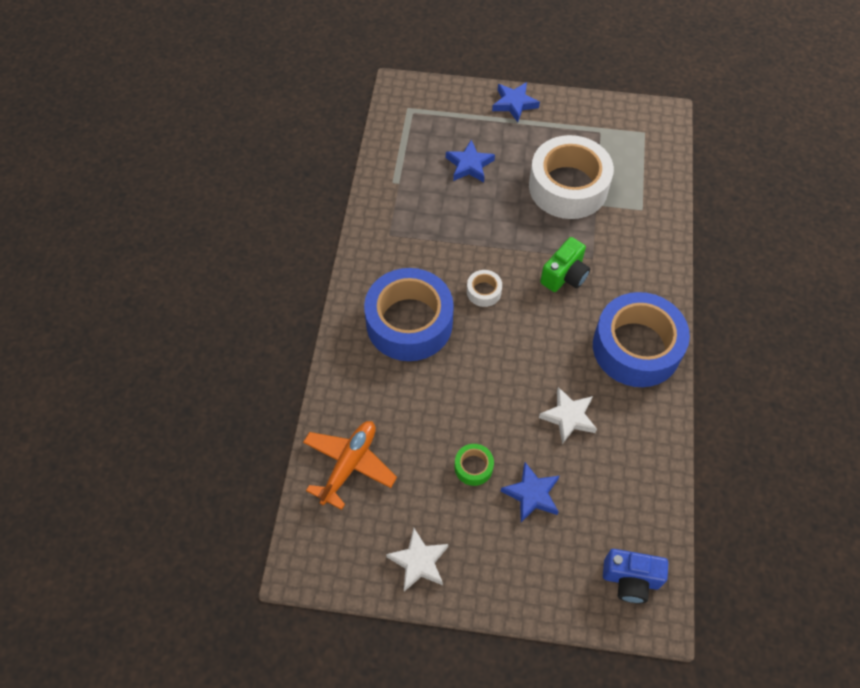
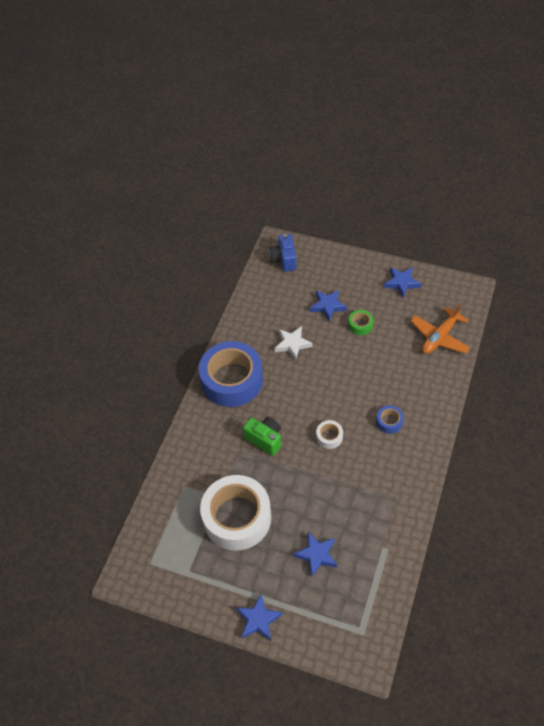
camera: 165 degrees left, 5 degrees down
(409, 323) = (389, 422): blue tape -> blue tape, size x0.41
(419, 562) = (401, 283): white star -> blue star
(564, 276) = (265, 439): green camera -> green camera turned 75 degrees clockwise
(630, 580) = (284, 260): blue camera -> blue camera turned 120 degrees counterclockwise

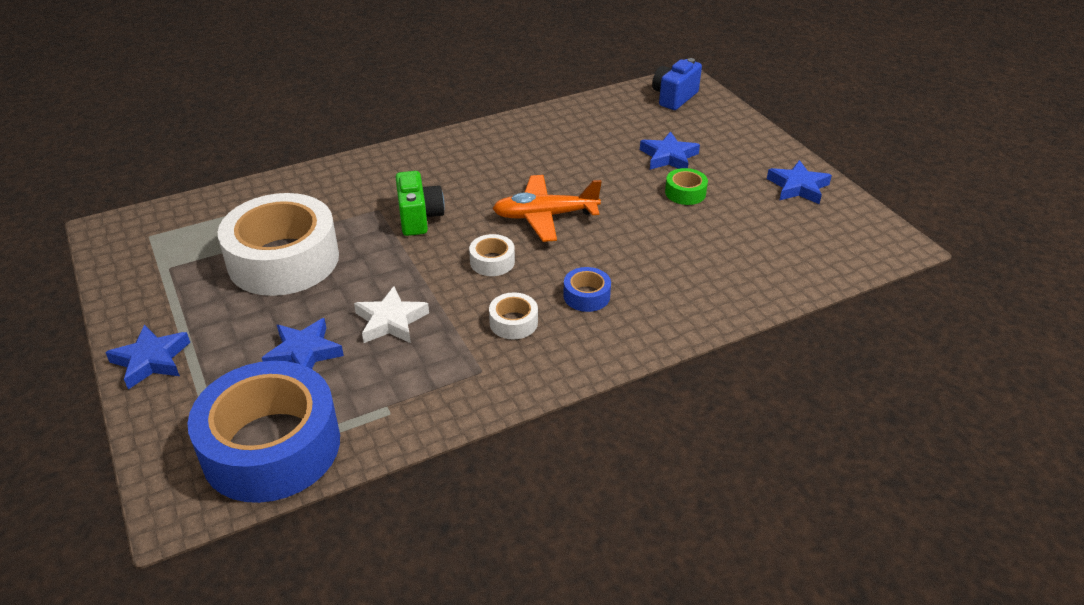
camera: 40 degrees right, 15 degrees down
(232, 380) = (465, 153): blue tape -> blue tape (271, 446)
(292, 344) = (576, 163): white star -> white star (390, 321)
(378, 462) = (513, 322): none -> white tape
(439, 337) = (779, 261): orange plane -> orange plane (545, 216)

